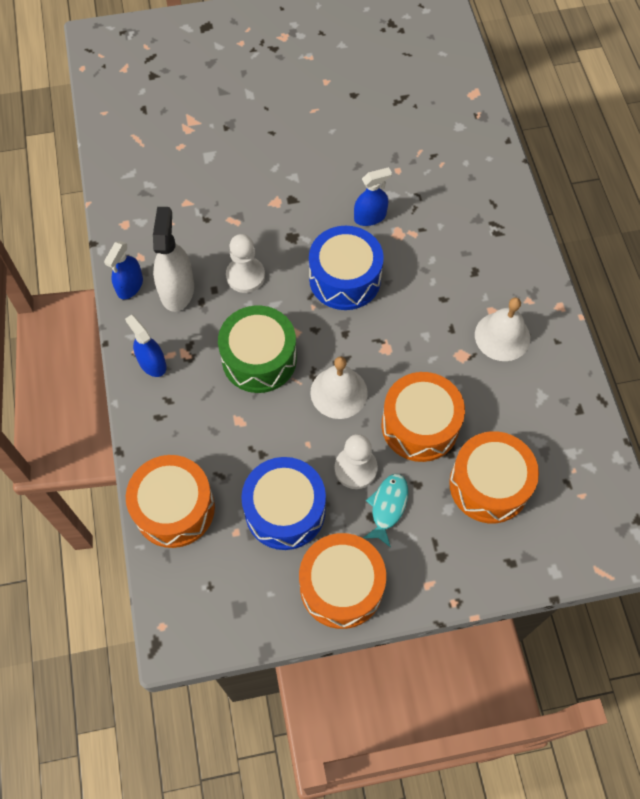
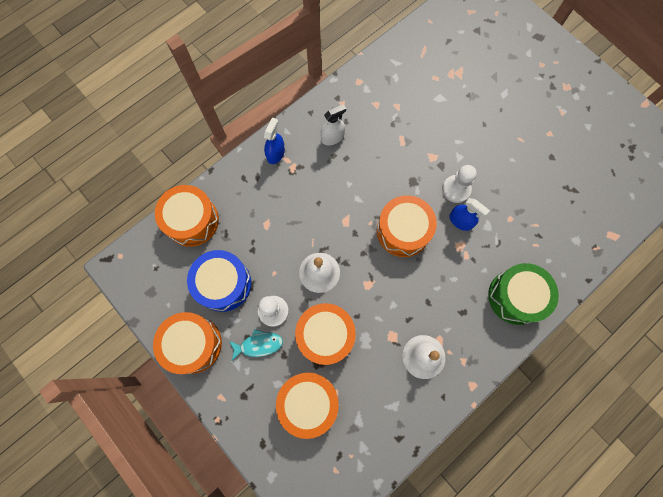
camera: 60 degrees right, 10 degrees up
(130, 286) = (319, 110): blue spray bottle -> none
(177, 290) = (332, 137): white spray bottle -> white spray bottle, size x0.66
(245, 276) = (367, 170): white pawn -> white pawn (456, 189)
(259, 359) = (314, 212): green drum -> green drum (516, 297)
(345, 278) = (403, 231): blue drum -> orange drum

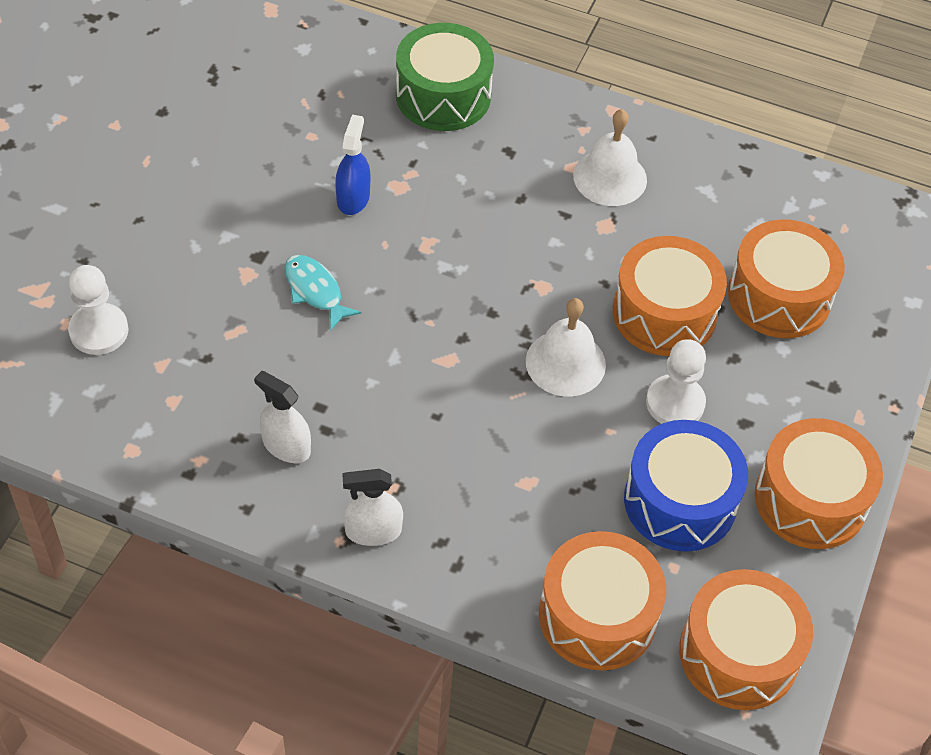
camera: 120 degrees left, 20 degrees down
(259, 345) = (743, 400): turquoise fish -> turquoise fish (315, 291)
(275, 153) = (373, 531): blue spray bottle -> white spray bottle
(403, 231) = (417, 270): orange drum -> orange drum (738, 653)
(456, 189) = (296, 221): white pawn -> white pawn (99, 331)

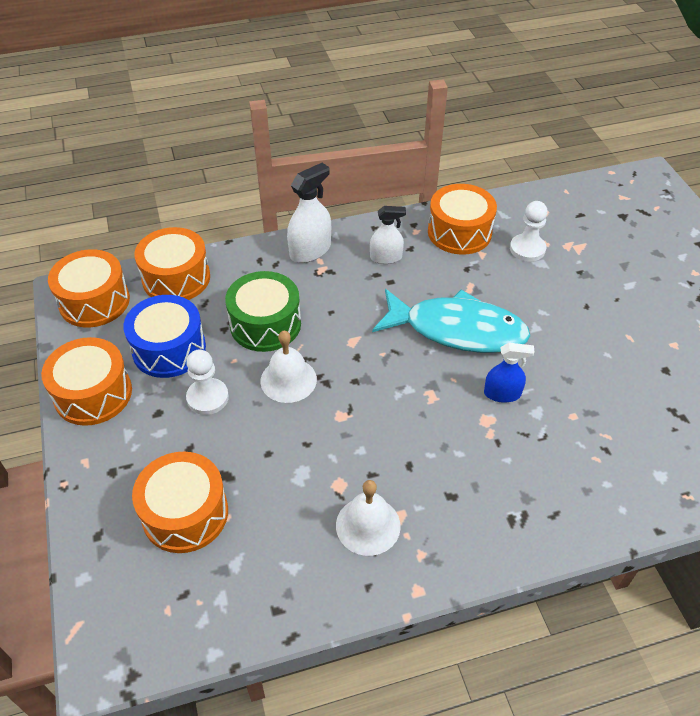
camera: 145 degrees right, 5 degrees down
(315, 291) = (457, 330): turquoise fish -> turquoise fish, size x2.27
(353, 198) = (502, 393): blue spray bottle -> blue spray bottle turned 60 degrees counterclockwise
(373, 531) = (310, 250): white spray bottle -> white spray bottle, size x1.50
(443, 95) = (537, 508): green drum -> green drum (265, 324)
(664, 313) = (254, 448): orange drum -> orange drum (459, 232)

